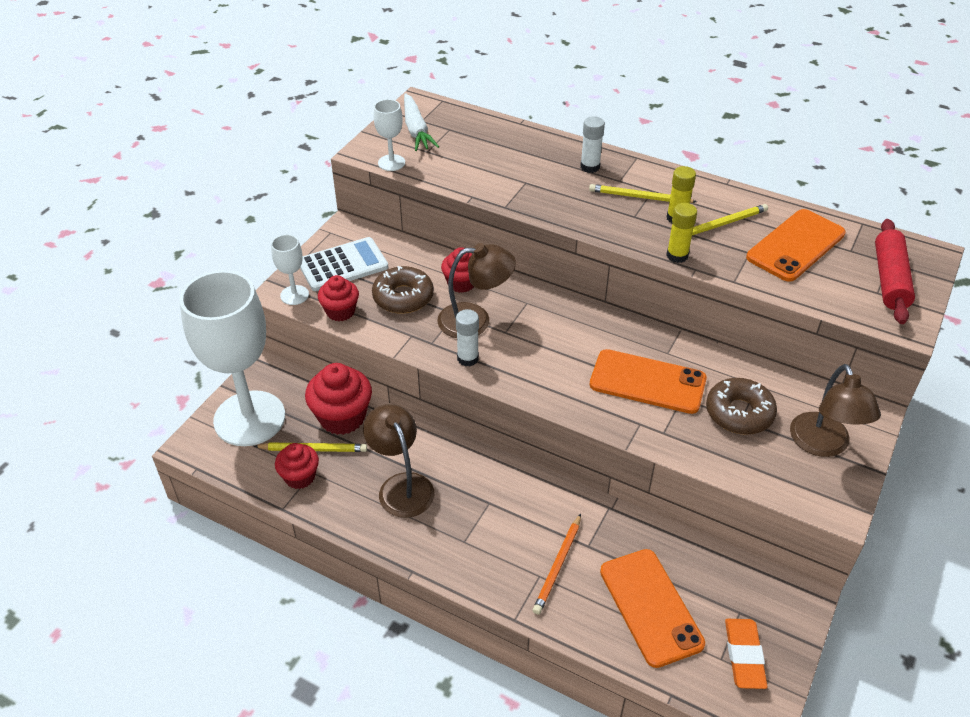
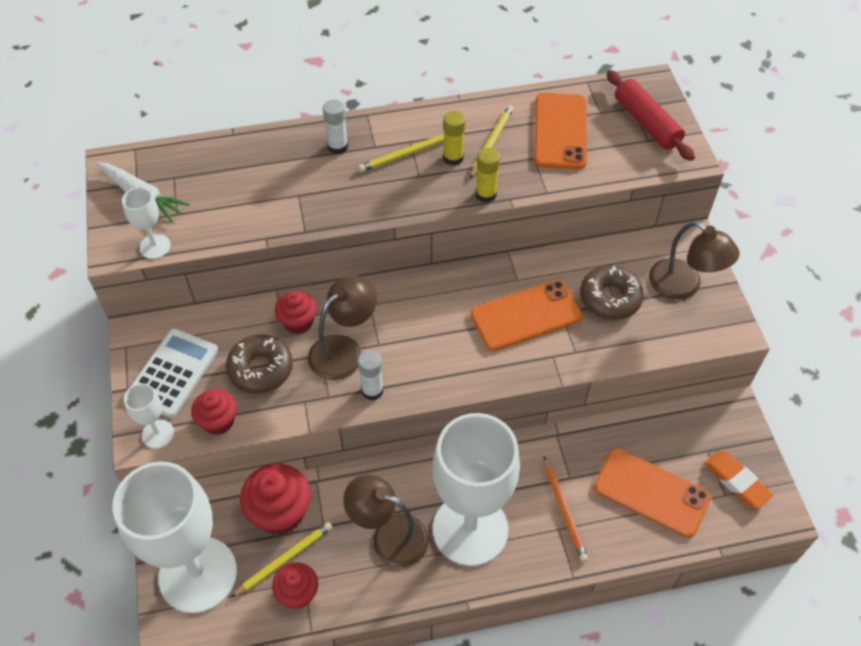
camera: 40 degrees left, 10 degrees up
(467, 525) = (470, 529): none -> white goblet

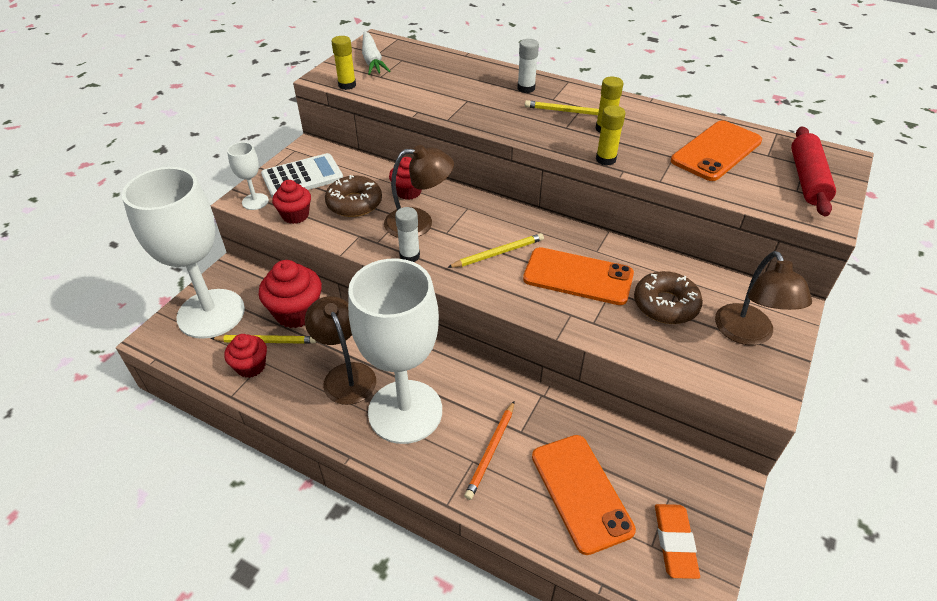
camera: 40 degrees right, 10 degrees down
(155, 246) = (347, 85): white goblet -> yellow glue stick
(491, 142) = (647, 133): yellow pencil -> yellow pencil (498, 253)

